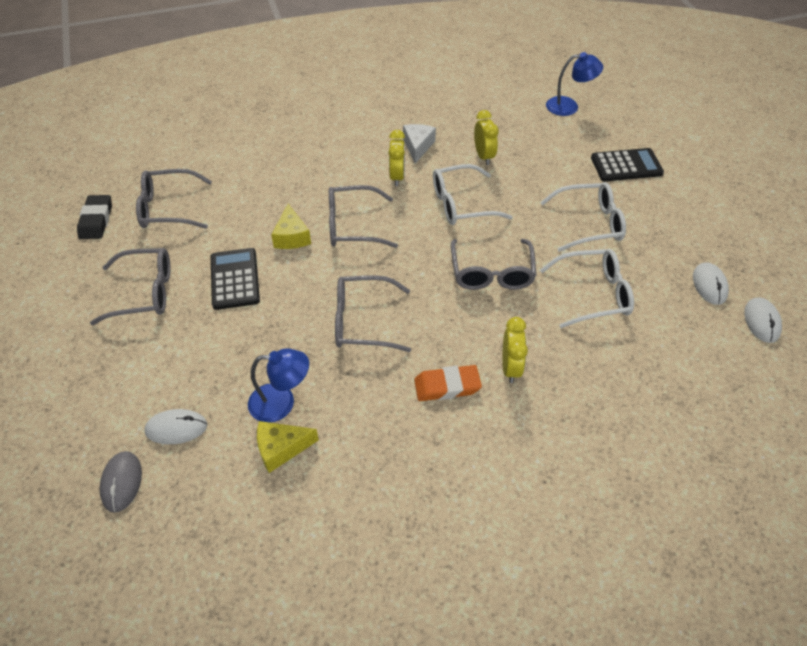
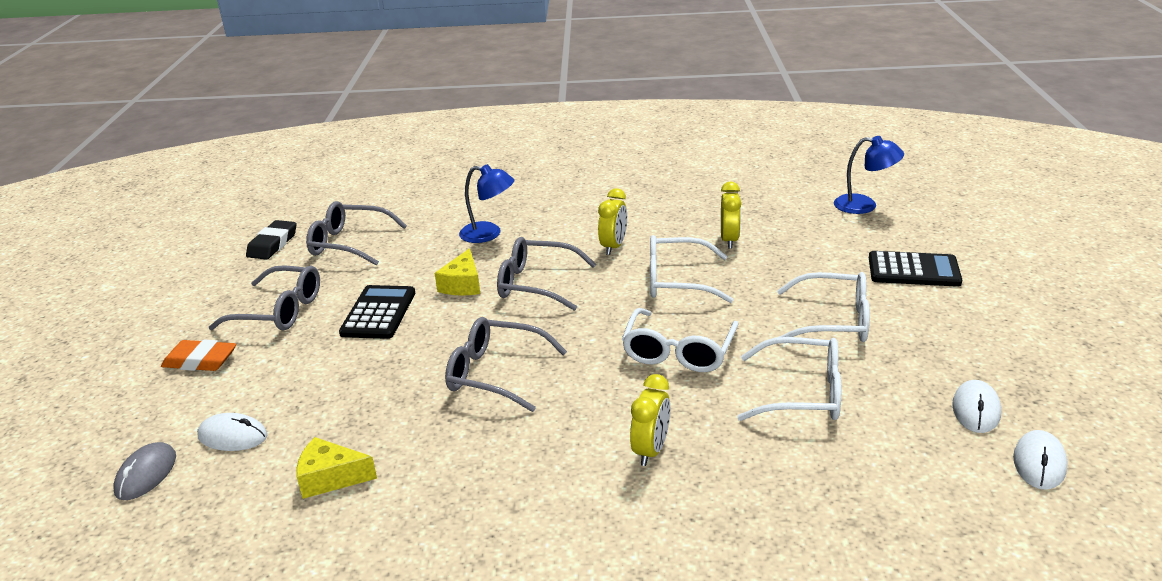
camera: 20 degrees right, 20 degrees down
(281, 402) = (358, 434): blue lamp -> blue lamp (489, 234)
(418, 146) = (653, 222): white cheese -> none
(447, 386) = (560, 454): orange eraser -> orange eraser (200, 361)
(491, 272) = (679, 351): grey glasses -> white glasses

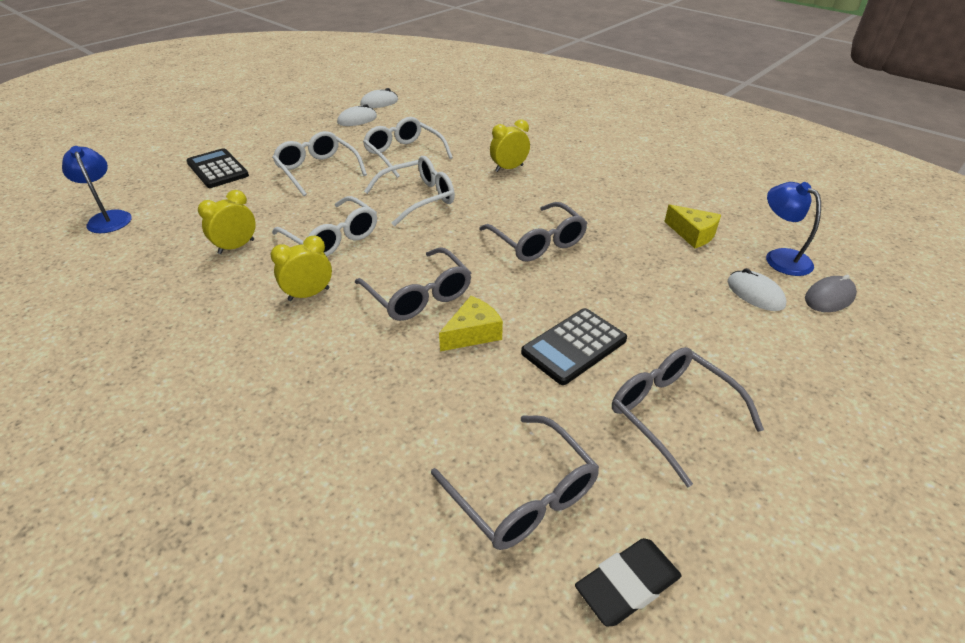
camera: 140 degrees left, 10 degrees up
(200, 361) = (777, 390): orange eraser -> none
(489, 234) = (369, 389): blue lamp -> blue lamp (780, 257)

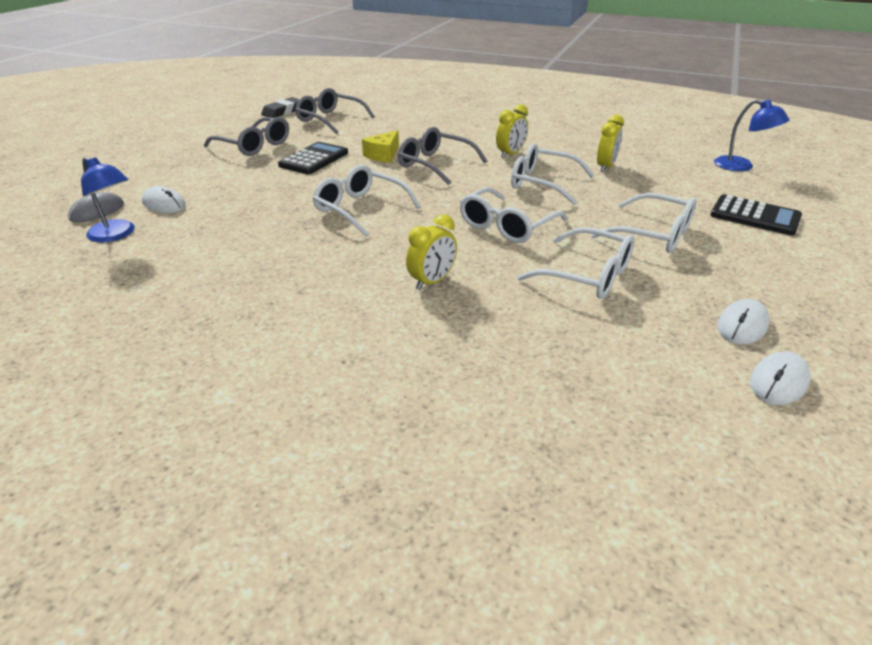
camera: 160 degrees right, 5 degrees down
(537, 241) = (361, 209): grey glasses -> white glasses
(692, 234) = (199, 241): yellow cheese -> none

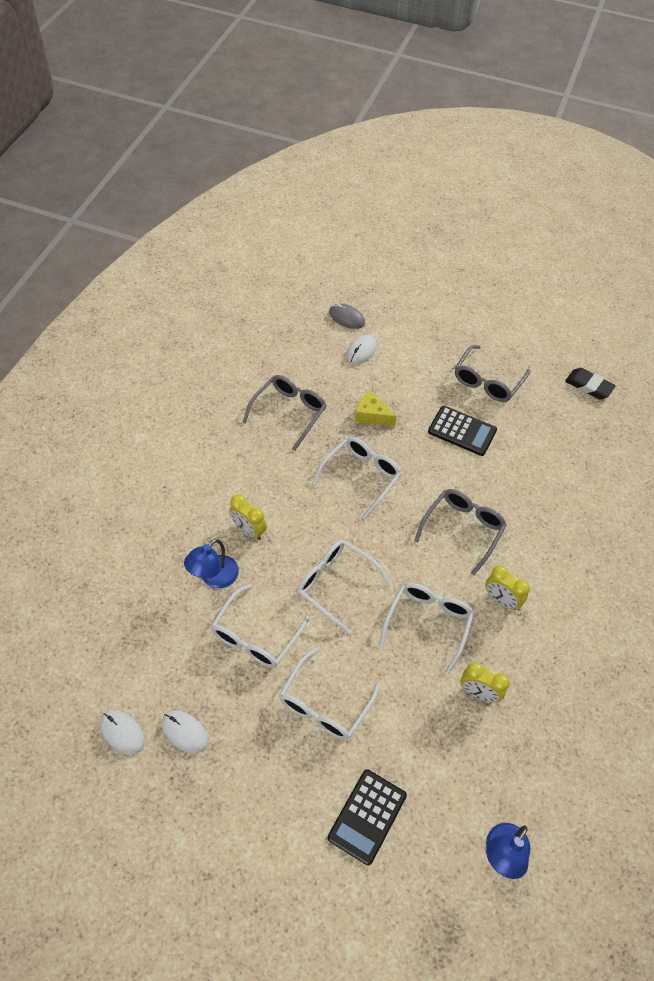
camera: 85 degrees right, 20 degrees up
(116, 235) = (312, 339): blue lamp -> blue lamp (214, 578)
(330, 120) = (572, 430): grey glasses -> grey glasses (288, 413)
(383, 155) = (481, 485): yellow cheese -> yellow cheese (372, 415)

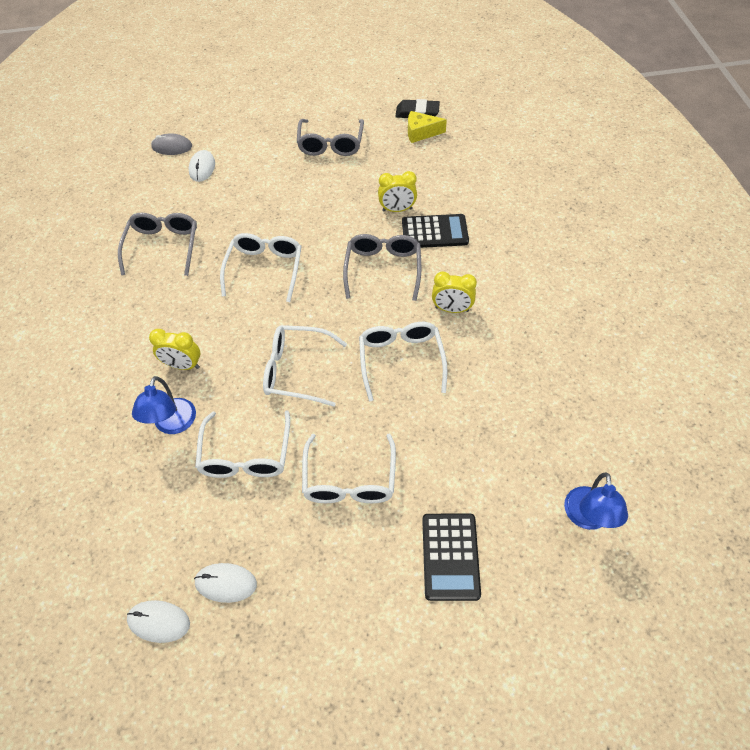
camera: 25 degrees left, 0 degrees up
(372, 415) = (244, 215): yellow cheese -> yellow cheese (421, 133)
(462, 431) = (333, 192): black calculator -> black calculator (434, 232)
(479, 693) = (481, 394): yellow clock -> yellow clock (397, 210)

